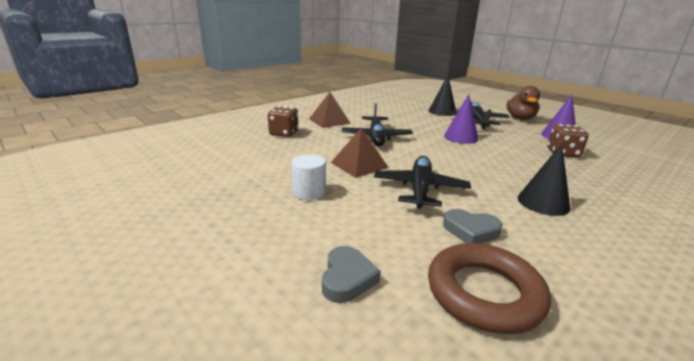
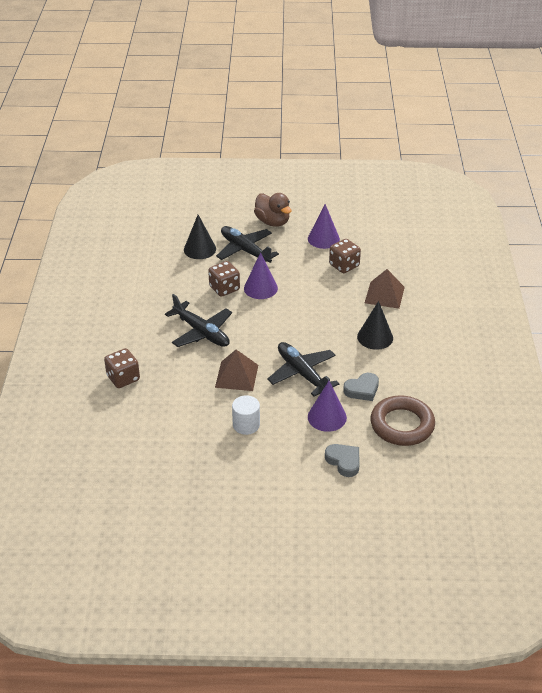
camera: 45 degrees left, 15 degrees up
(329, 121) = (129, 333): brown pyramid -> brown pyramid (384, 295)
(393, 229) = (327, 417): none -> purple cone
(431, 128) = (224, 288): none -> brown dice

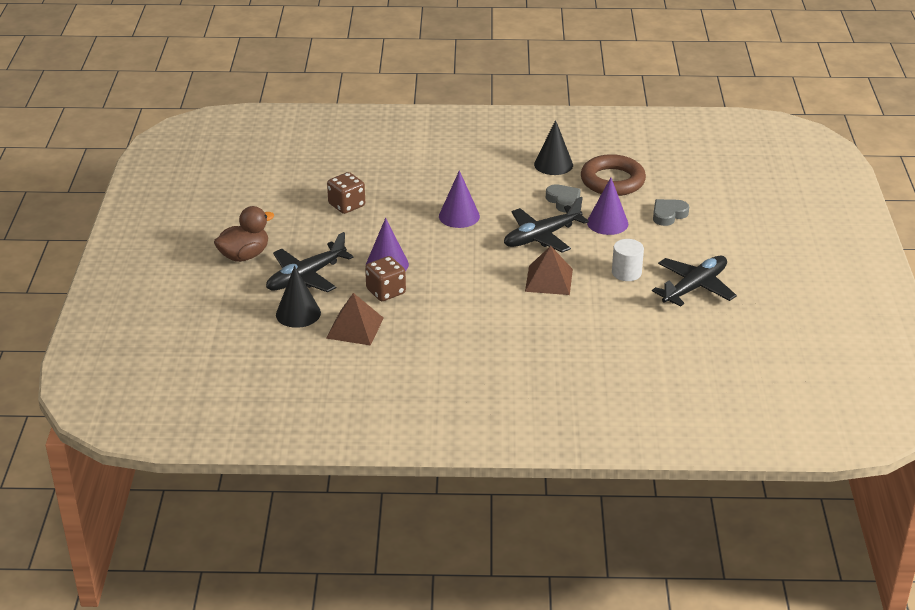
camera: 90 degrees left, 5 degrees down
(123, 378) = (560, 363): brown dice -> none
(201, 332) = (472, 307): black plane -> black plane (694, 287)
(323, 239) = (289, 218): purple cone -> purple cone (459, 216)
(375, 337) = (479, 190): black cone -> black cone (553, 164)
(384, 295) = (404, 181): brown pyramid -> brown pyramid (355, 328)

